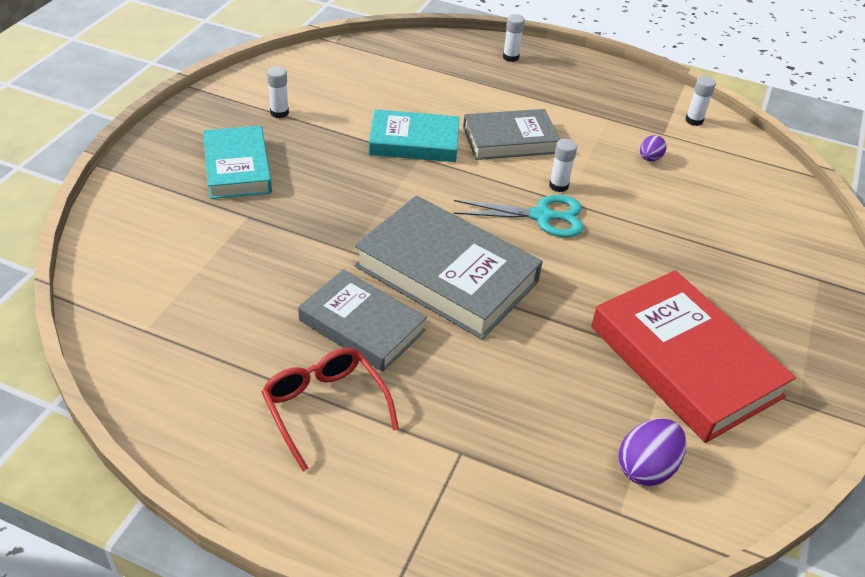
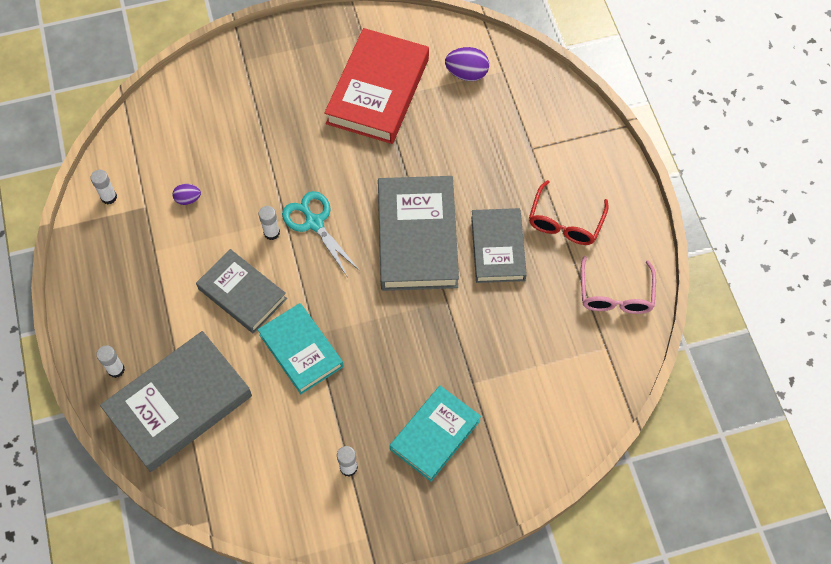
camera: 125 degrees left, 20 degrees up
(185, 383) = (615, 295): none -> pink glasses
(444, 69) = (179, 404): none -> grey book

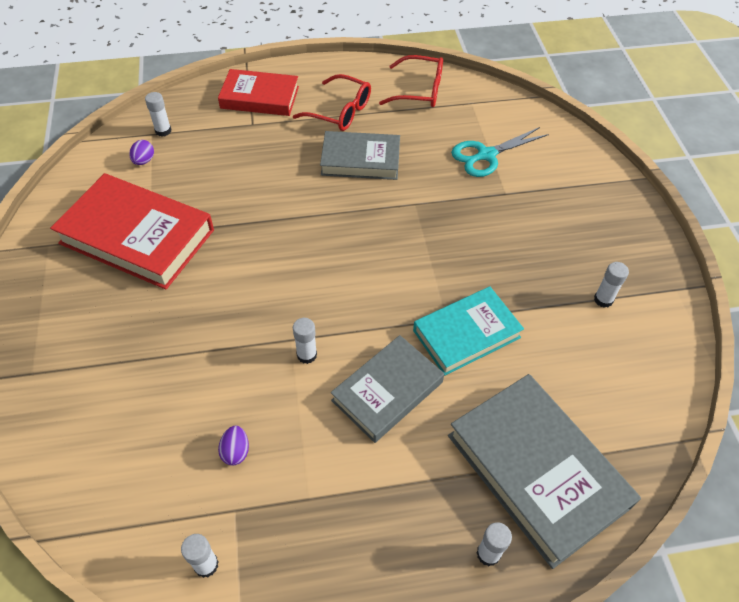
camera: 85 degrees left, 10 degrees down
(314, 223) = (301, 310): turquoise scissors -> turquoise scissors (486, 155)
(417, 237) = (337, 220): grey book -> none
(435, 435) = (561, 226): turquoise book -> none
(466, 73) = (144, 161): purple egg -> purple egg, size x0.60
(508, 79) = (163, 131): none -> white glue stick
(572, 148) = (260, 97): none -> red book
(615, 295) = (420, 90): pink glasses -> red glasses

